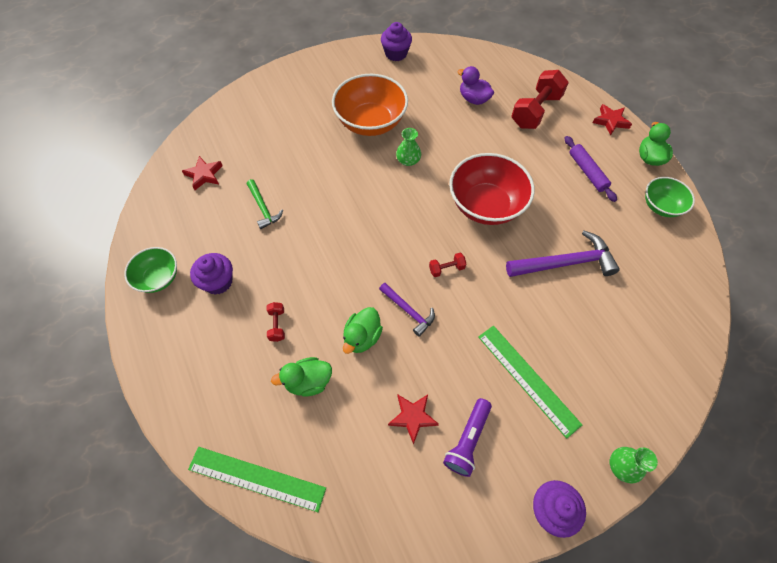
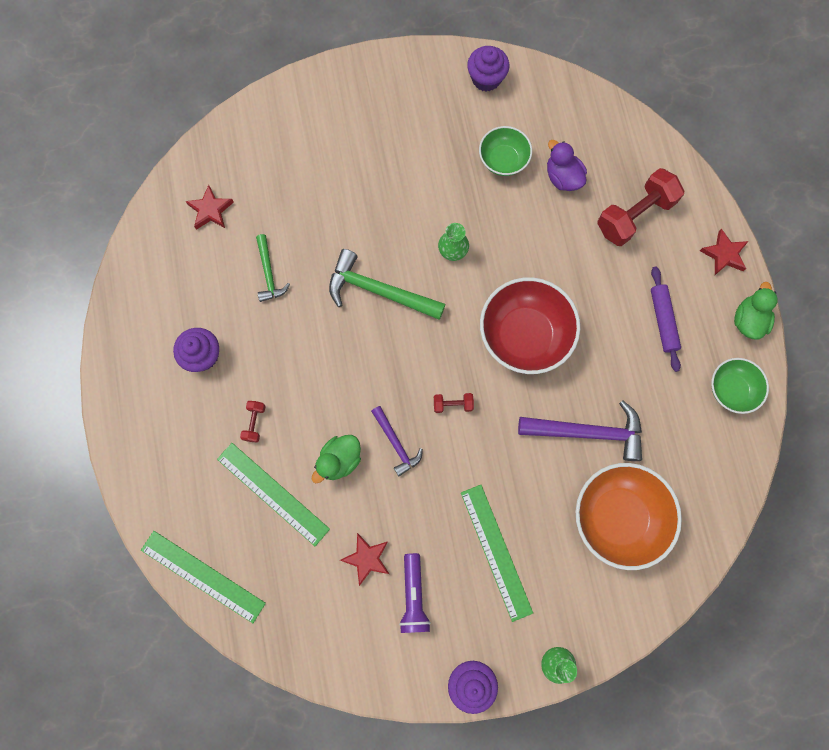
camera: 15 degrees right, 15 degrees up
(159, 278) = (141, 334): green bowl -> green bowl (503, 160)
(308, 381) = (273, 493): green duck -> green ruler
(358, 200) = (379, 291): none -> green hammer
(370, 122) = (423, 182): orange bowl -> orange bowl (618, 517)
(467, 440) = (413, 596): purple flashlight -> purple flashlight turned 45 degrees counterclockwise

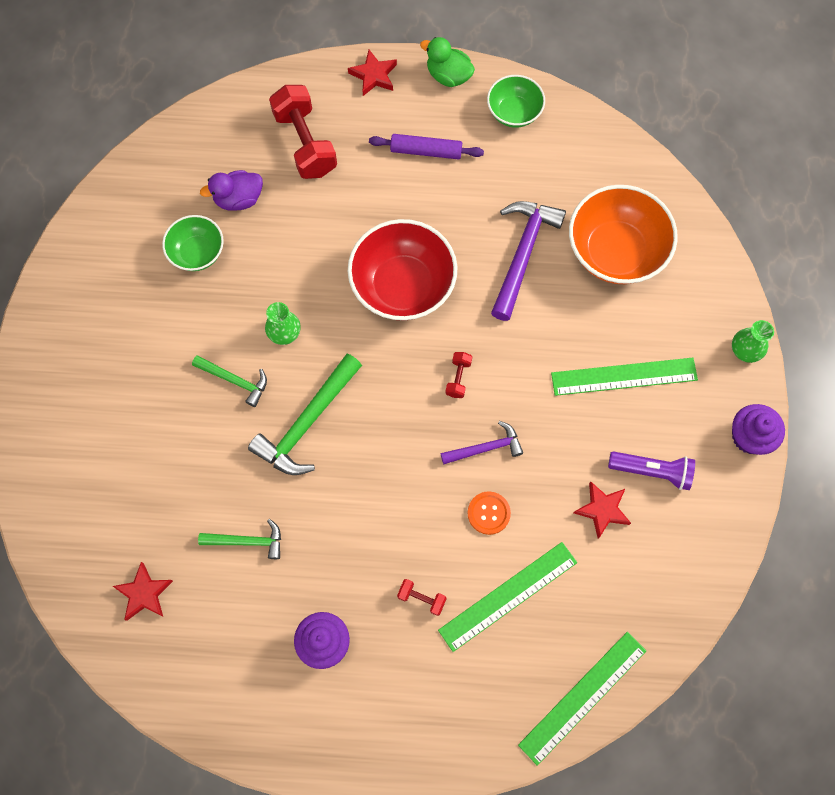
camera: 75 degrees left, 5 degrees down
(339, 460) = (488, 513): green duck -> orange button
(399, 224) = (235, 380): none -> green hammer
(486, 78) = (93, 243): purple cupcake -> none

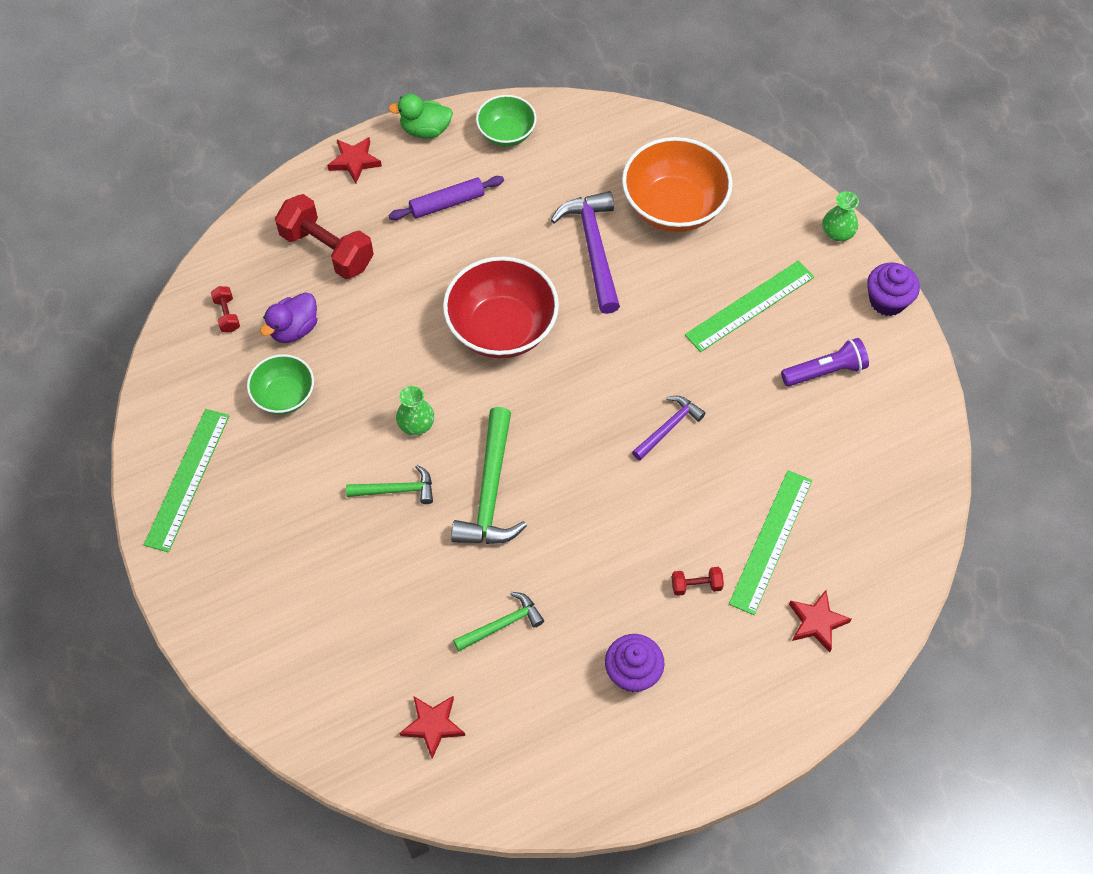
camera: 30 degrees left, 10 degrees down
(458, 378) = (605, 381): red dumbbell -> red dumbbell (227, 315)
(488, 513) = (708, 481): orange button -> none
(582, 697) = (891, 589): green ruler -> green ruler (187, 479)
(602, 510) = (804, 425): red star -> red star (816, 622)

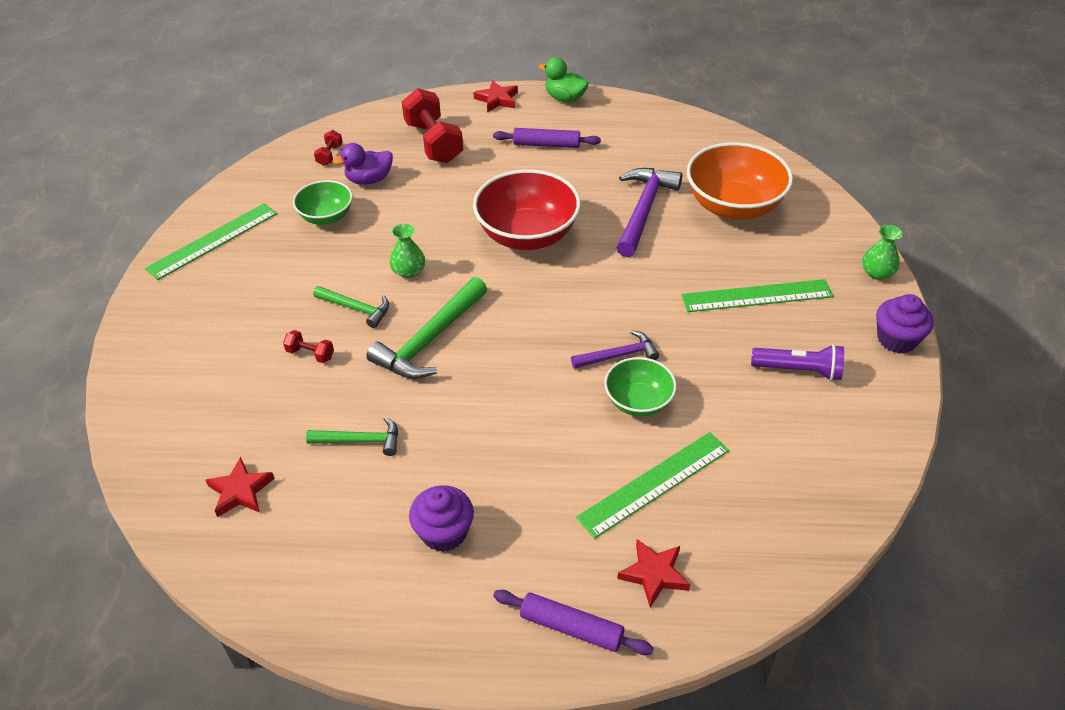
camera: 30 degrees right, 15 degrees down
(506, 133) = (626, 119): green bowl -> green bowl (638, 401)
(696, 585) = (556, 488): red dumbbell -> red dumbbell (310, 354)
(782, 699) = (571, 627): none -> purple rolling pin

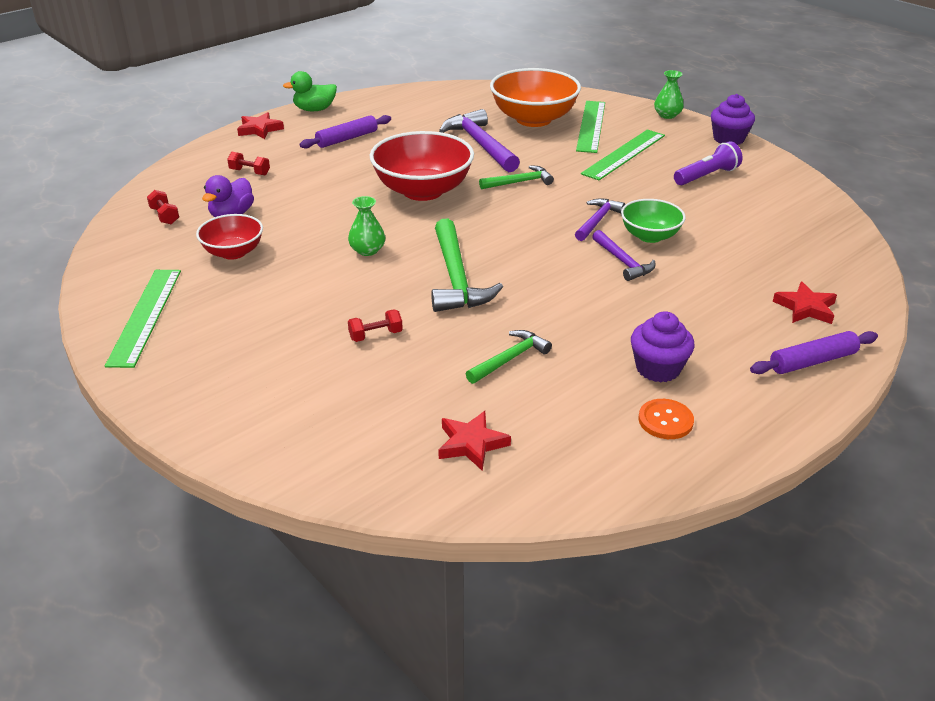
camera: 45 degrees left, 10 degrees down
(326, 217) = (233, 252): green bowl -> red bowl
(356, 308) = (364, 291): green hammer -> green hammer (519, 182)
(379, 580) = (665, 420): none -> orange button
(434, 142) = (250, 172): red dumbbell -> red dumbbell, size x0.45
(574, 412) = (623, 262): none -> purple hammer
(654, 483) = (729, 268): green ruler -> green ruler (591, 126)

